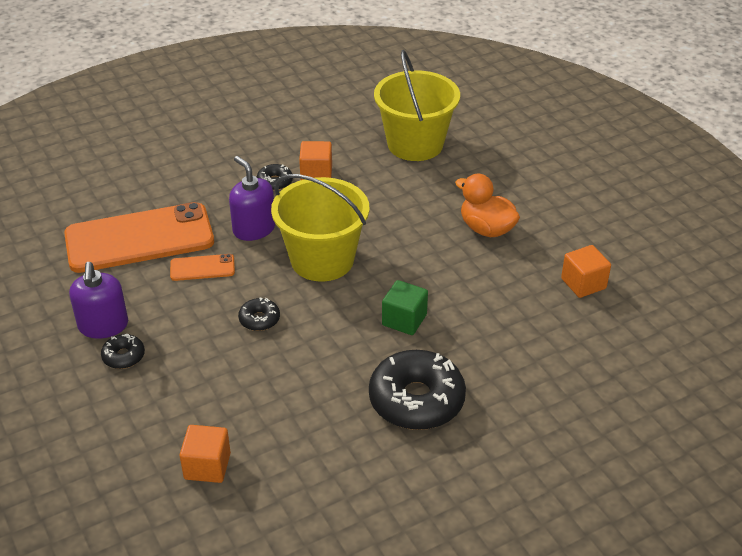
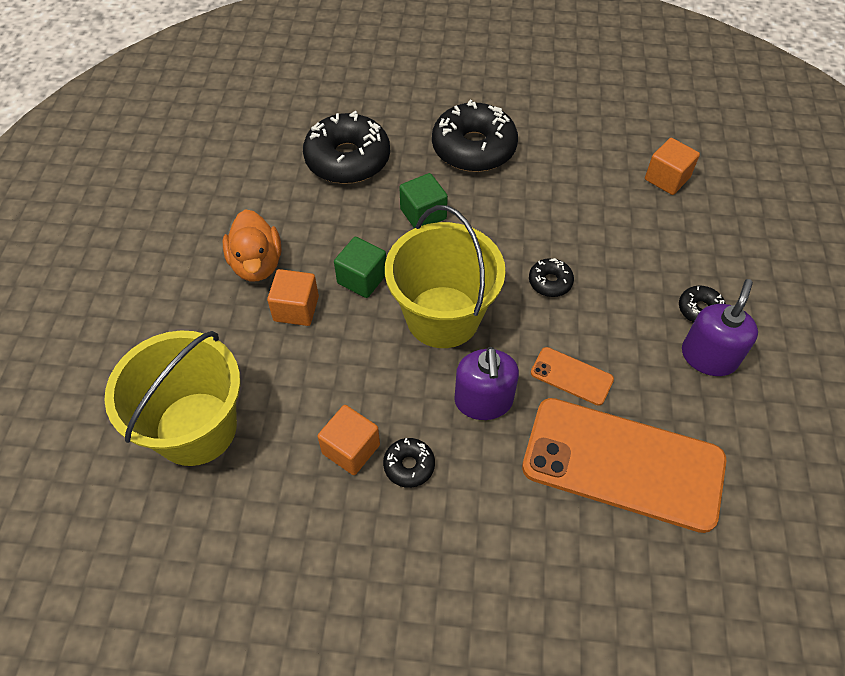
camera: 145 degrees left, 15 degrees up
(403, 255) = (362, 279): none -> green cube
(513, 332) = (347, 159): none -> black donut
(583, 283) = (245, 168): orange cube -> orange cube (296, 309)

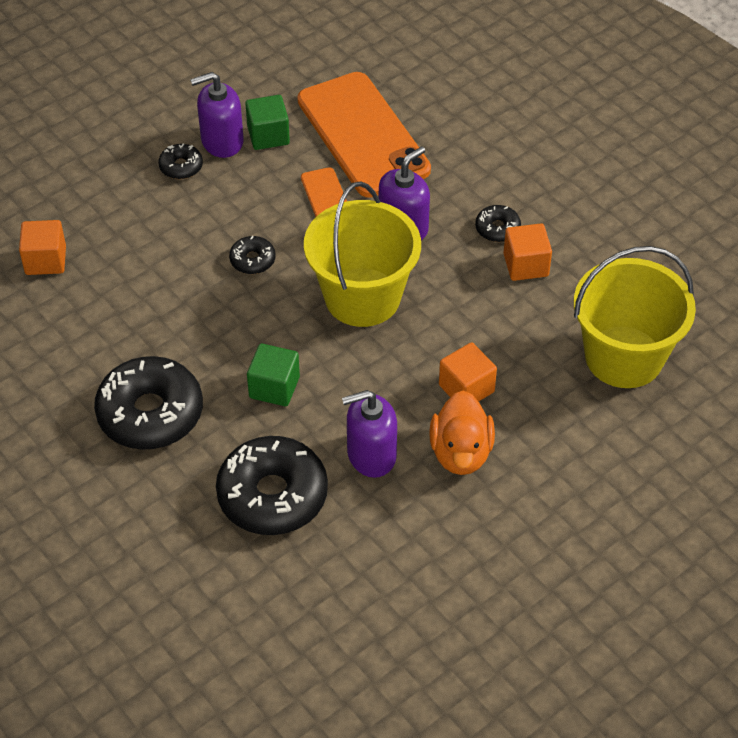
camera: 135 degrees left, 5 degrees down
(257, 264) = (461, 453): orange duck -> orange duck turned 150 degrees clockwise
(314, 221) = (371, 454): none -> purple soap dispenser
(362, 279) = (388, 372): green cube -> green cube (268, 135)

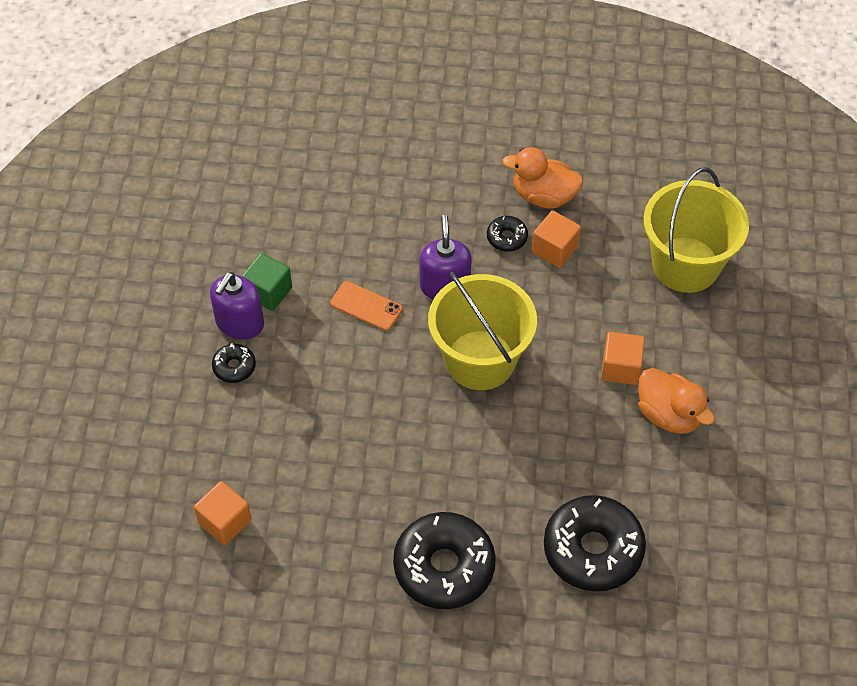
camera: 45 degrees left, 5 degrees up
(252, 260) = (374, 395): black donut -> none
(274, 387) = (502, 474): green cube -> none
(363, 135) = (335, 239): orange phone -> none
(371, 454) = (618, 465): purple soap dispenser -> none
(568, 221) = (543, 196): none -> orange duck

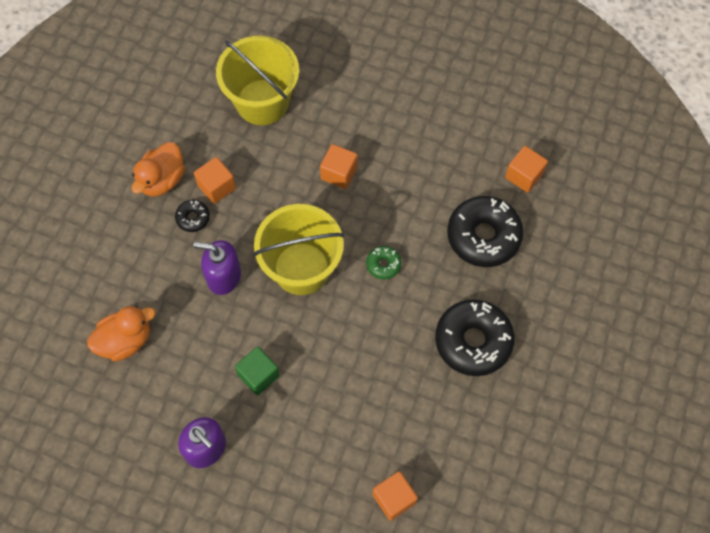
camera: 75 degrees left, 10 degrees up
(234, 367) = (249, 461): black donut -> none
(268, 292) = (182, 418): green cube -> green cube (258, 375)
(366, 306) = (223, 341): orange phone -> none
(514, 444) = (383, 264): none -> green donut
(669, 415) = (388, 154): orange duck -> orange duck (125, 341)
(700, 582) = (524, 176): none -> orange cube

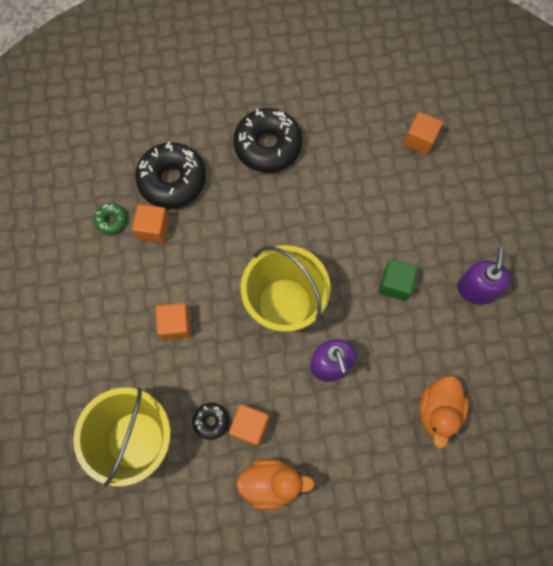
camera: 120 degrees left, 5 degrees up
(125, 341) = (438, 411): orange duck -> orange duck turned 105 degrees counterclockwise
(193, 218) = (293, 428): black donut -> black donut (211, 421)
(383, 264) = (242, 242): green donut -> green donut (111, 221)
(524, 176) = (97, 176): orange cube -> orange cube (153, 229)

